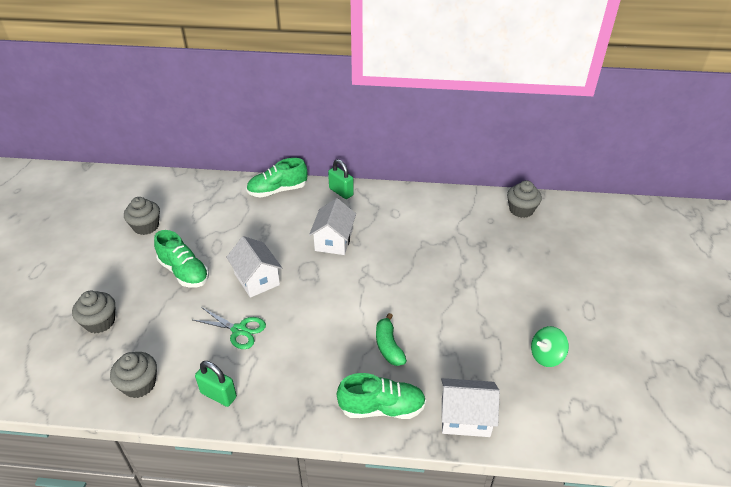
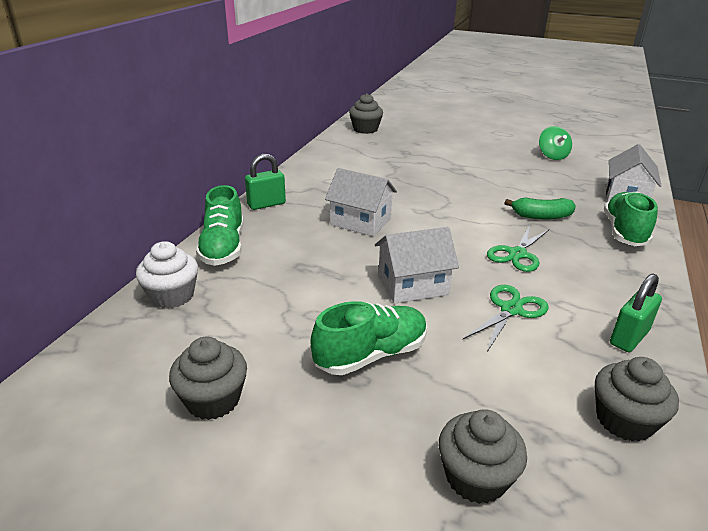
camera: 75 degrees left, 10 degrees down
(223, 188) = (172, 296): none -> white cupcake
(315, 331) = (517, 254): none -> green scissors

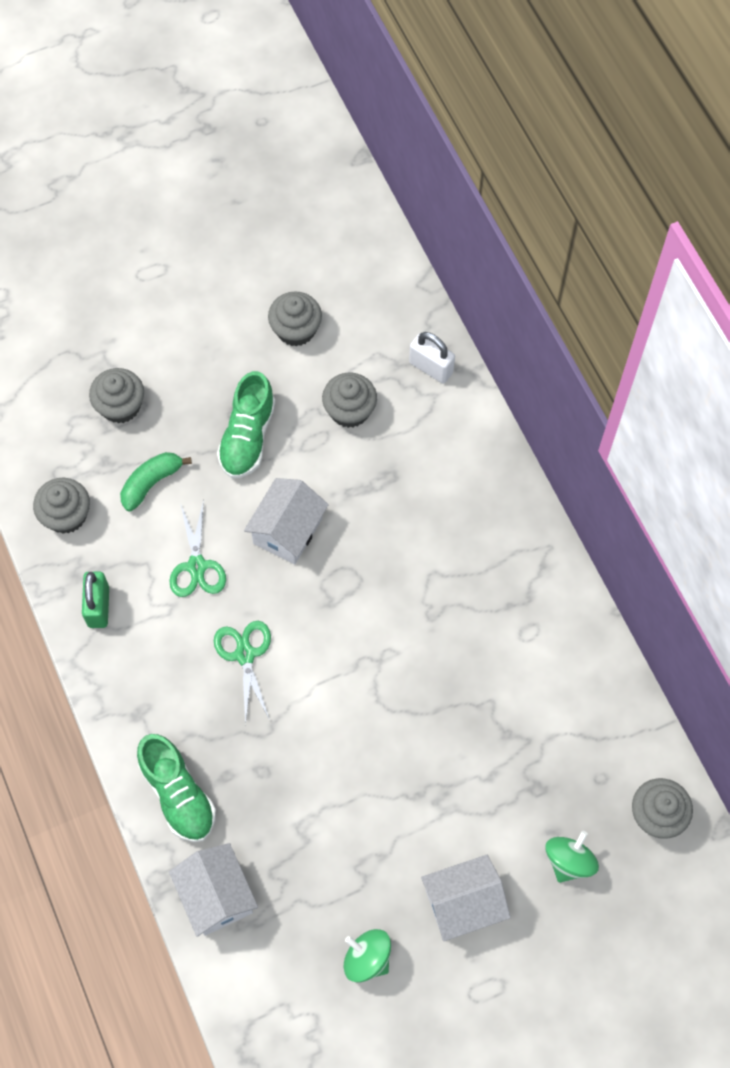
camera: 135 degrees right, 35 degrees up
(172, 296) = (431, 367): white cupcake -> white padlock
(223, 247) = (473, 442): green shoe -> none
(266, 204) = (528, 530): green padlock -> none
(267, 314) = (349, 410): none -> grey cupcake
(360, 222) = (417, 582): white house -> white house (463, 903)
(421, 137) = (569, 861): none -> green spinning top
(541, 216) = (272, 754): green banana -> green banana (151, 483)

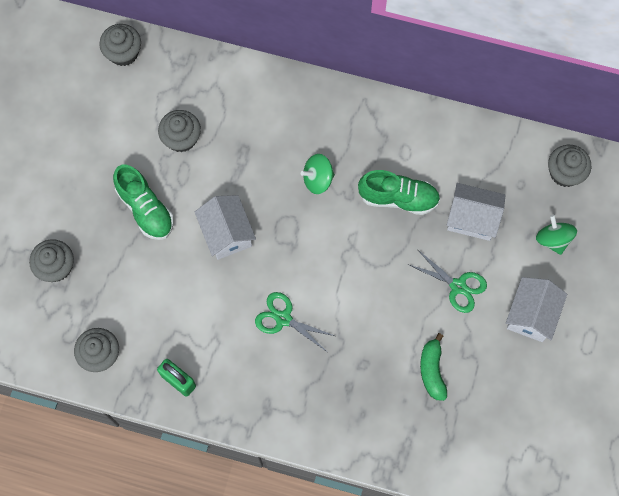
camera: 50 degrees left, 5 degrees up
(151, 483) = (124, 288): green banana -> green banana (432, 370)
(178, 794) = (337, 423): green shoe -> green shoe (398, 198)
(197, 566) = (203, 303): green scissors -> green scissors (458, 286)
(216, 895) = (416, 448): white house -> white house (472, 218)
(296, 330) = (100, 126): grey cupcake -> grey cupcake (123, 53)
(367, 958) = (520, 392): green spinning top -> green spinning top (317, 179)
(431, 367) = (196, 72): white padlock -> none

